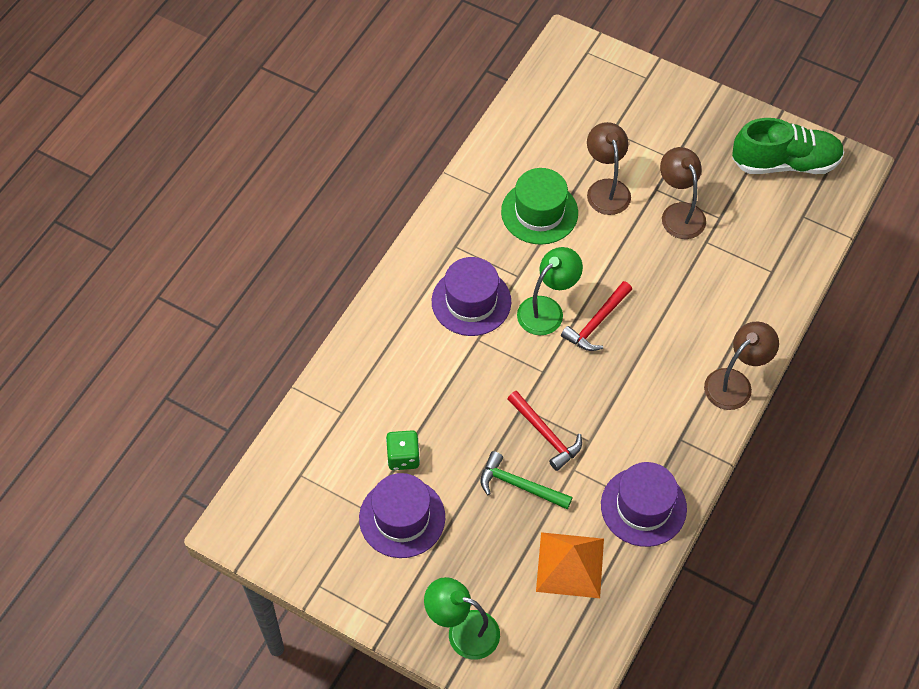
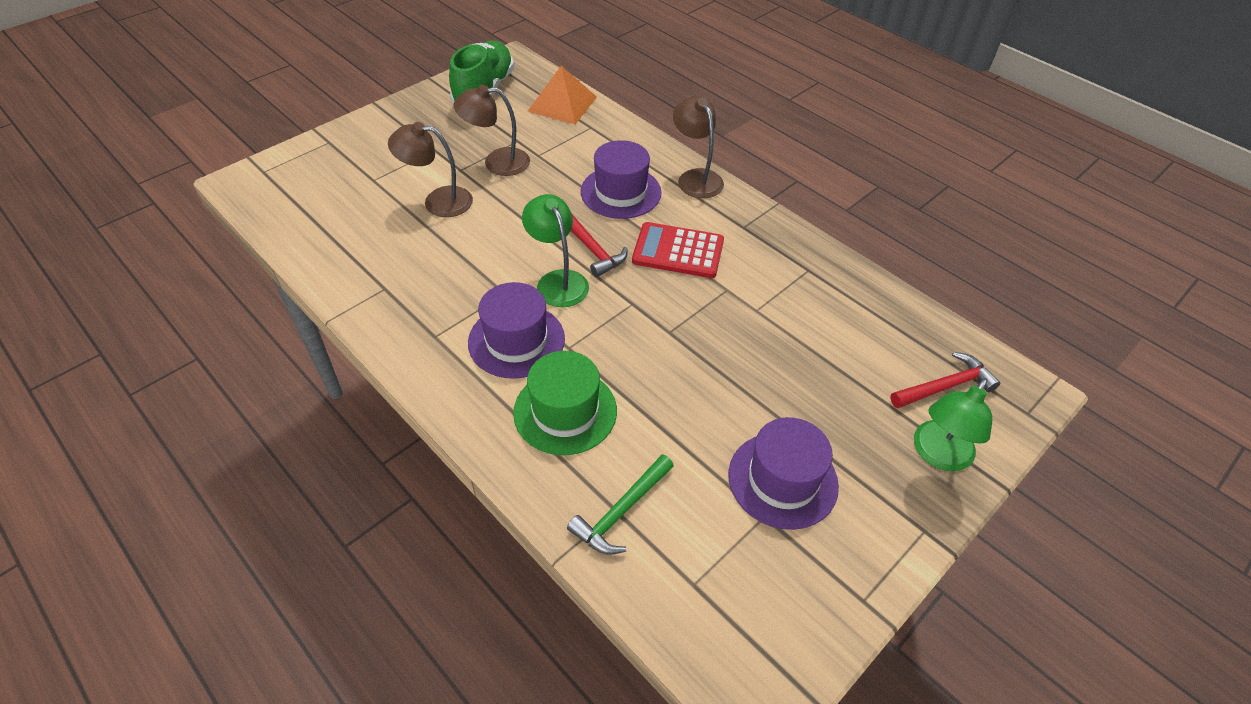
camera: 75 degrees left, 10 degrees down
(403, 457) = (700, 458): green dice -> none
(519, 485) = (764, 358): green hammer -> green hammer (621, 511)
(539, 212) = (434, 256): green hat -> green hat (565, 411)
(545, 435) = (709, 321): red hammer -> red hammer (945, 386)
(570, 564) = (866, 341): orange pyramid -> orange pyramid (562, 104)
(622, 391) = (678, 251): none -> red calculator
(643, 506) = (810, 270): purple hat -> purple hat (621, 192)

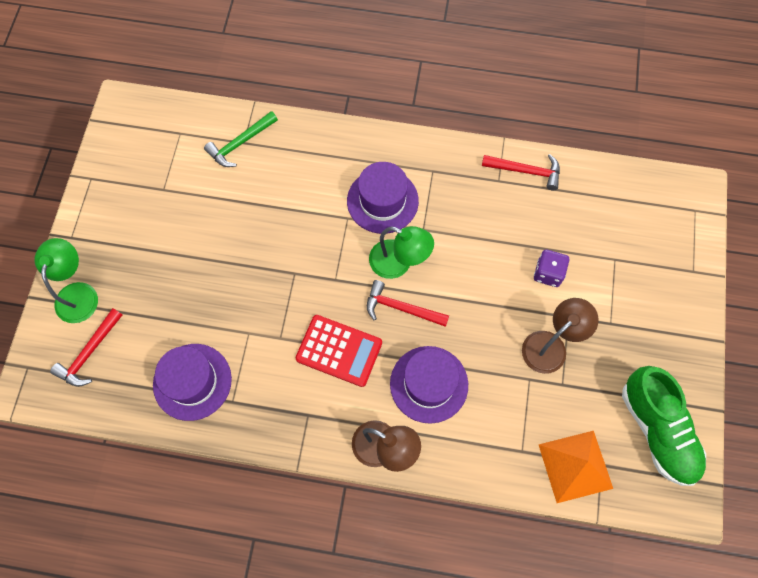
camera: 145 degrees right, 20 degrees up
(350, 280) = (526, 171): none -> red hammer
(438, 201) = (548, 273): brown lamp -> purple dice
(565, 411) = (314, 176): green hat -> none
(621, 511) = (240, 143): green hammer -> green hammer turned 135 degrees counterclockwise
(678, 251) = (339, 351): red calculator -> red calculator turned 45 degrees clockwise
(782, 480) = (164, 216): purple hat -> purple hat (192, 381)

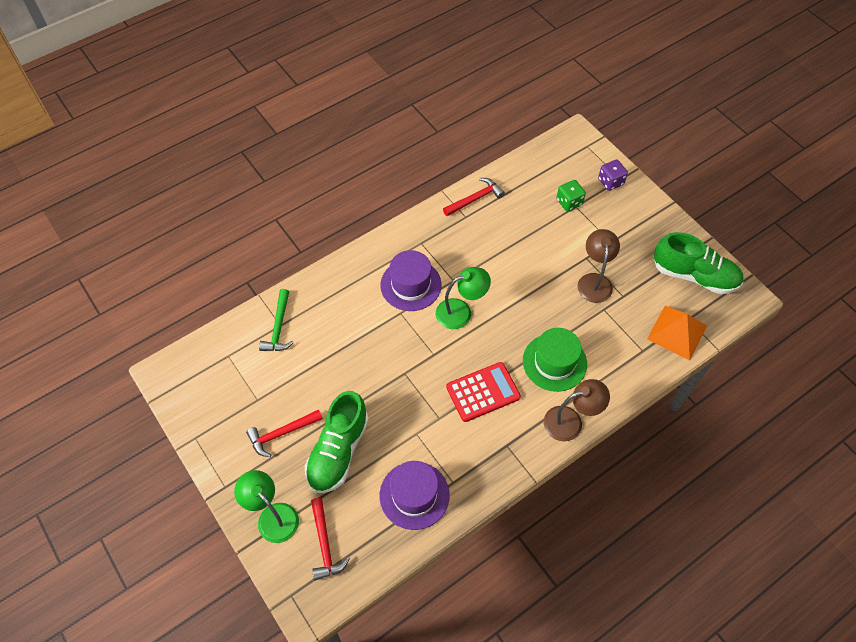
camera: 45 degrees left, 10 degrees down
(176, 289) = (338, 451): none -> green shoe
(401, 308) = (491, 335): red hammer -> red hammer (281, 433)
(429, 384) = (554, 362): purple hat -> green hat
(548, 273) = (549, 244): purple dice -> purple dice (610, 182)
(612, 250) = (569, 202): none -> green dice

